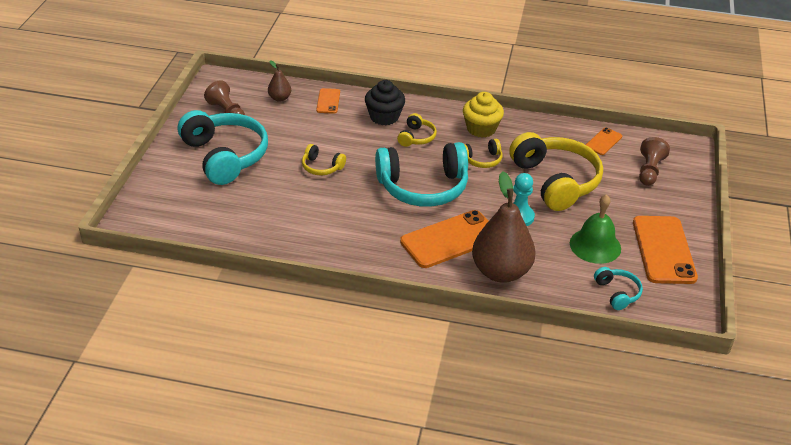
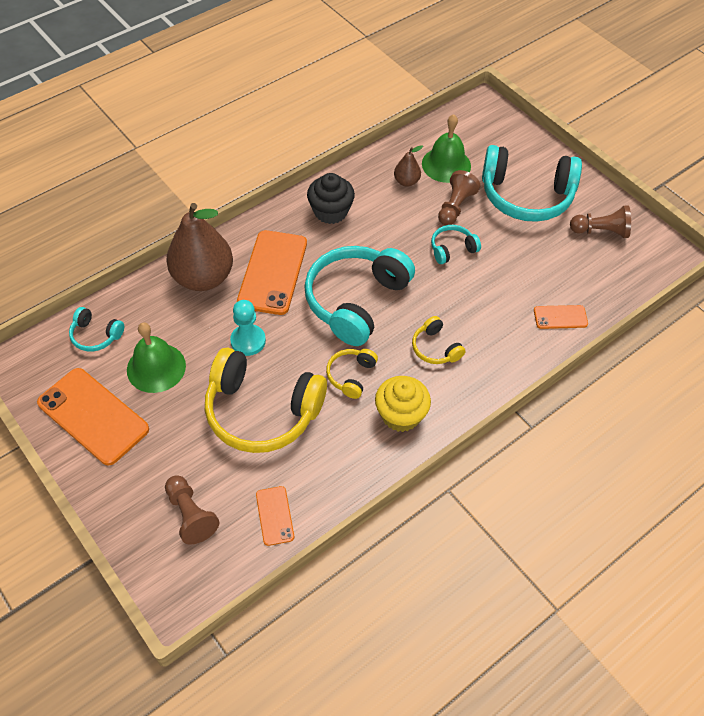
camera: 130 degrees right, 15 degrees up
(231, 209) = (446, 164): none -> green bell
(276, 184) = (455, 207): none -> brown pawn
(280, 98) = (596, 282): brown pear -> brown pear (406, 181)
(321, 167) = (452, 249): yellow headphones -> turquoise headphones
(328, 101) = (560, 317): orange phone -> orange phone turned 45 degrees counterclockwise
(384, 117) = (493, 345): black cupcake -> black cupcake (330, 211)

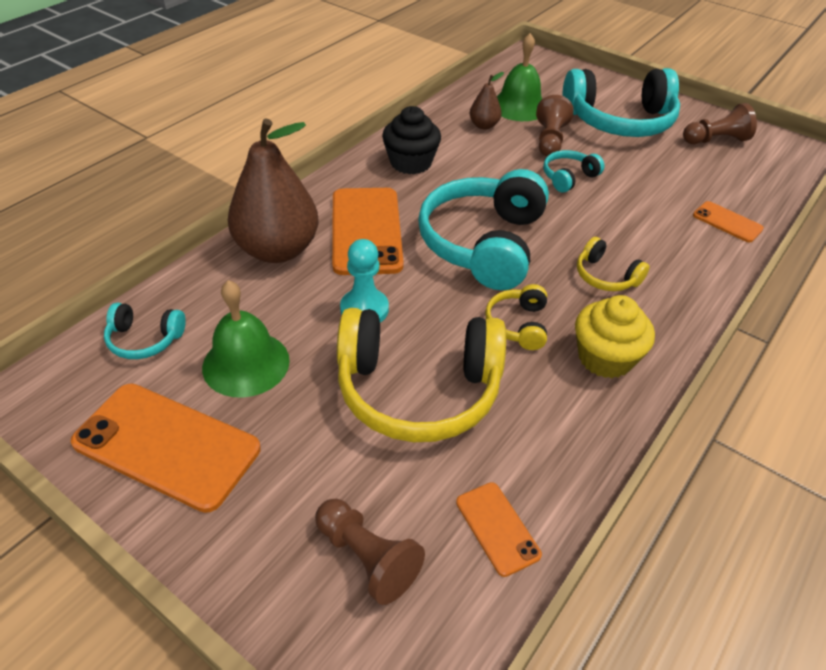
camera: 15 degrees left, 10 degrees down
(560, 317) = (727, 222): orange phone -> orange phone turned 60 degrees clockwise

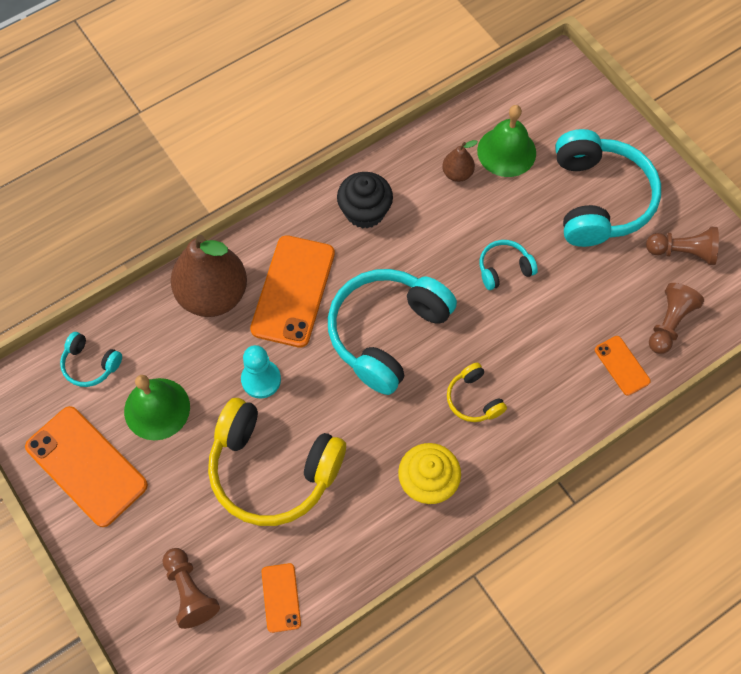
camera: 20 degrees right, 20 degrees up
(518, 325) = (375, 430): yellow headphones -> none
(550, 140) = (512, 211): brown pawn -> brown pawn (669, 323)
(619, 121) = (598, 199): turquoise headphones -> turquoise headphones turned 105 degrees counterclockwise

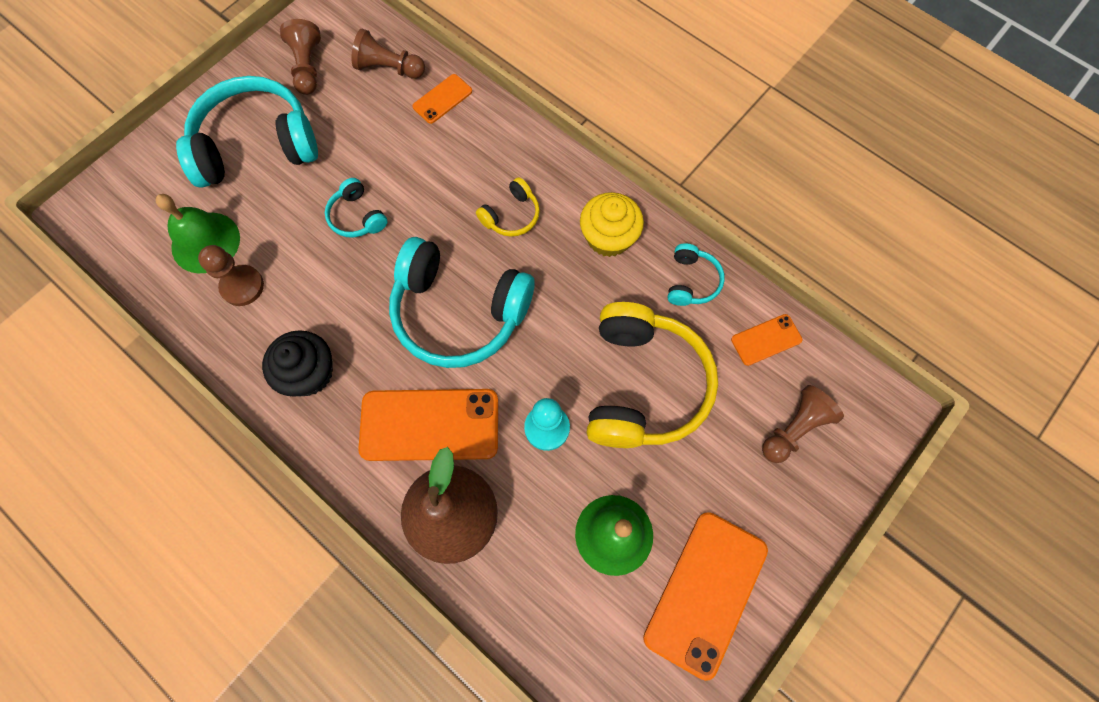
camera: 105 degrees left, 5 degrees up
(90, 364) = (582, 639): turquoise headphones -> turquoise headphones (691, 281)
(457, 173) = (242, 286): brown pear -> brown pawn

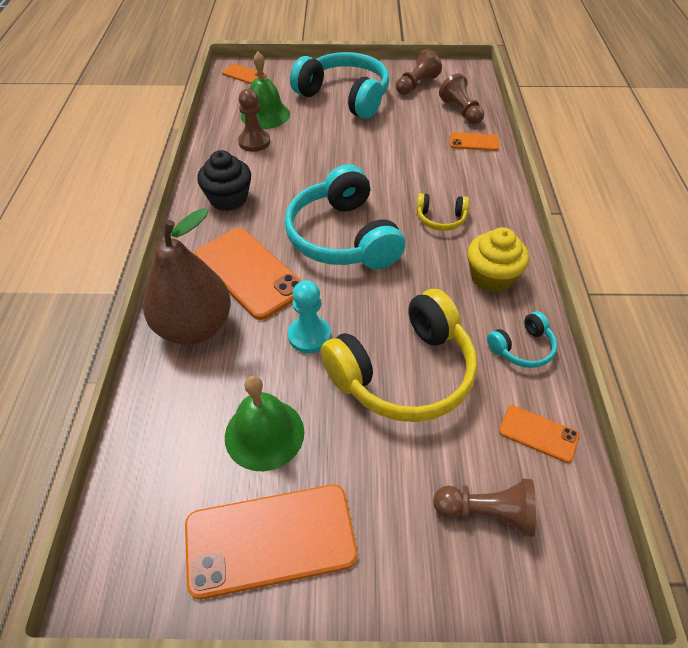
camera: 50 degrees right, 20 degrees down
(105, 209) = (244, 74): none -> orange phone
(357, 216) = (351, 156): turquoise headphones -> none

